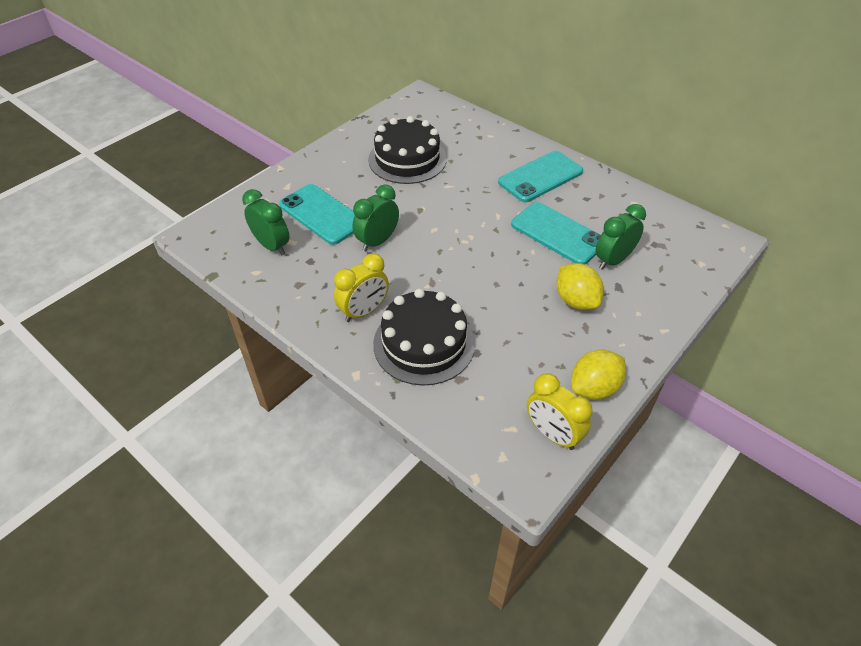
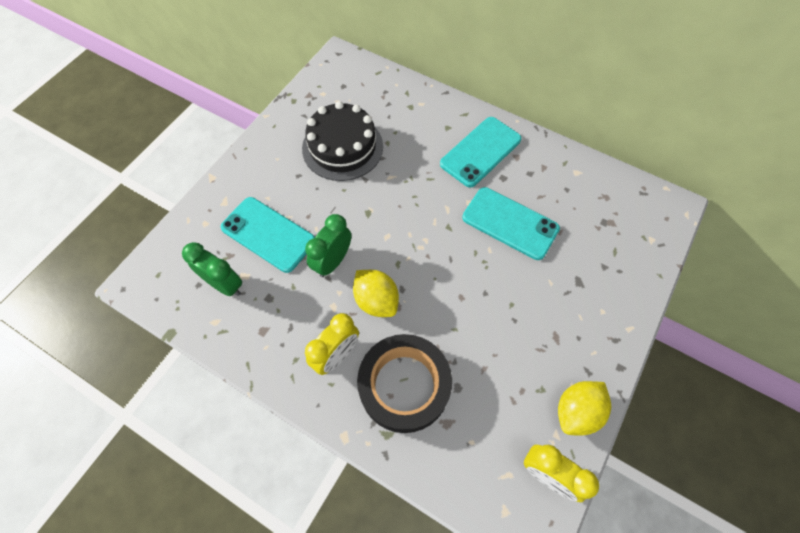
camera: 10 degrees left, 15 degrees up
(424, 343) = (404, 385): black cake -> black tape
(576, 300) = (541, 306): yellow lemon -> yellow lemon (376, 300)
(613, 260) = (568, 249): green clock -> none

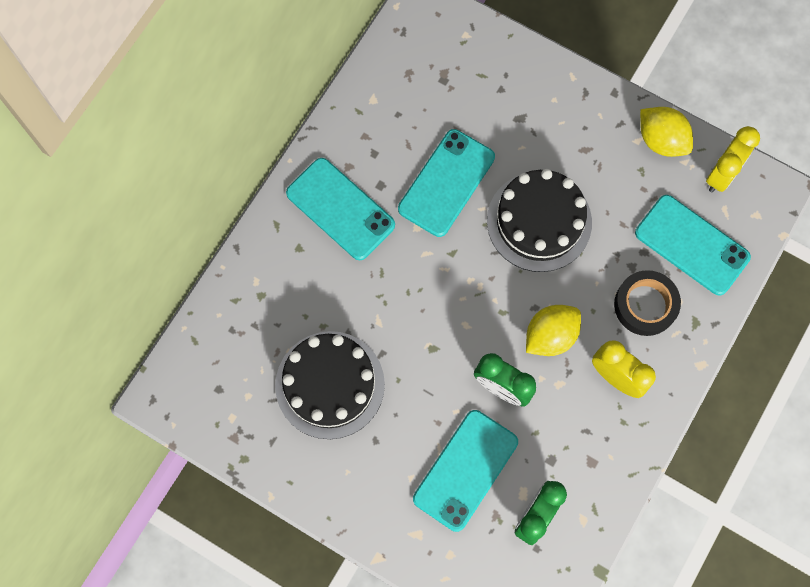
camera: 90 degrees left, 10 degrees up
(404, 385) = (645, 305): black tape -> black tape, size x0.65
(467, 436) = (692, 245): none -> turquoise phone
(481, 294) = (539, 221): none -> black cake

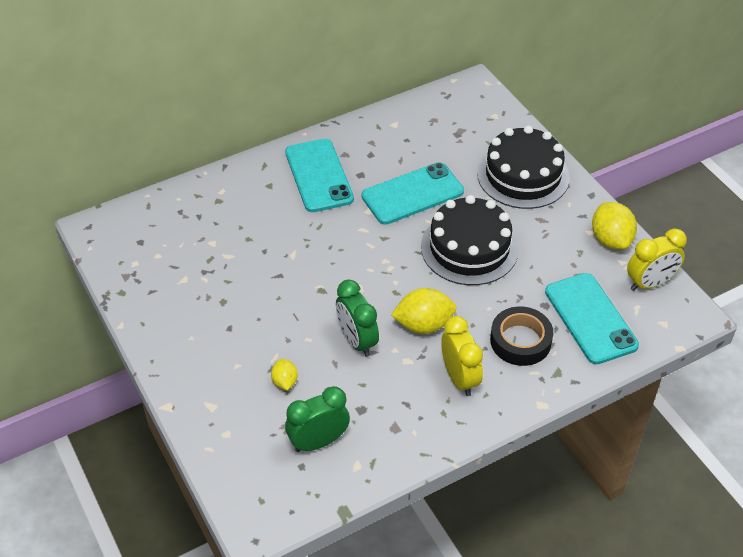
camera: 30 degrees right, 25 degrees down
(330, 384) = (223, 276): black cake -> black cake (523, 175)
(465, 470) = (285, 382): turquoise phone -> yellow lemon

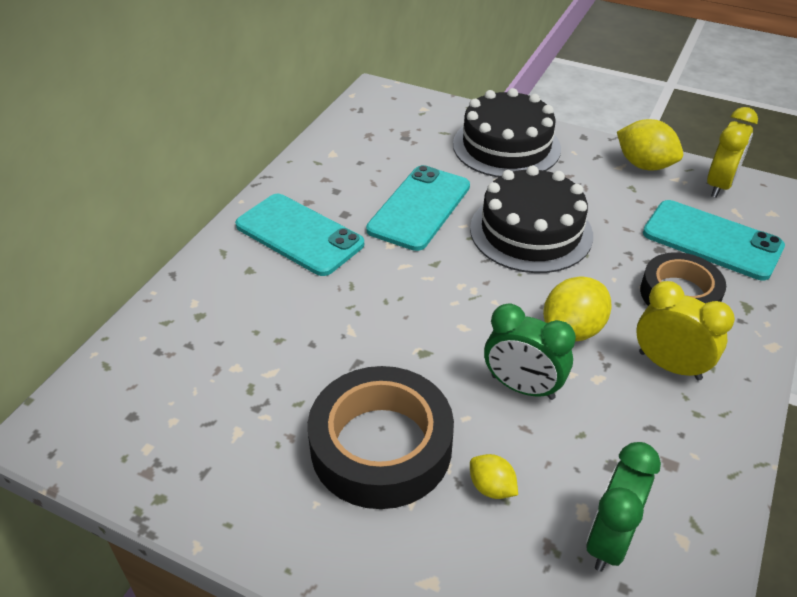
camera: 35 degrees left, 5 degrees down
(249, 328) = (381, 446): none -> black tape

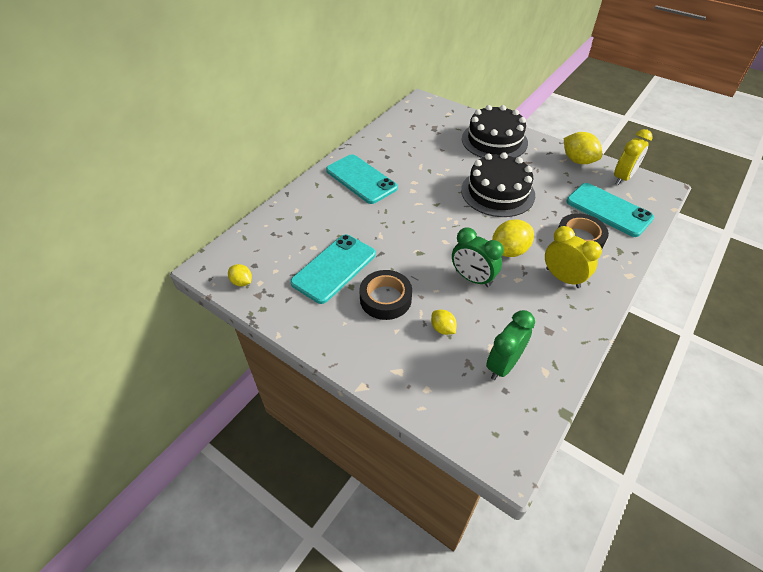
camera: 10 degrees right, 5 degrees up
(113, 452) = (242, 282): none -> yellow lemon
(381, 446) = (385, 299): black tape -> black tape, size x0.65
(419, 208) = (434, 171): turquoise phone -> turquoise phone (334, 268)

